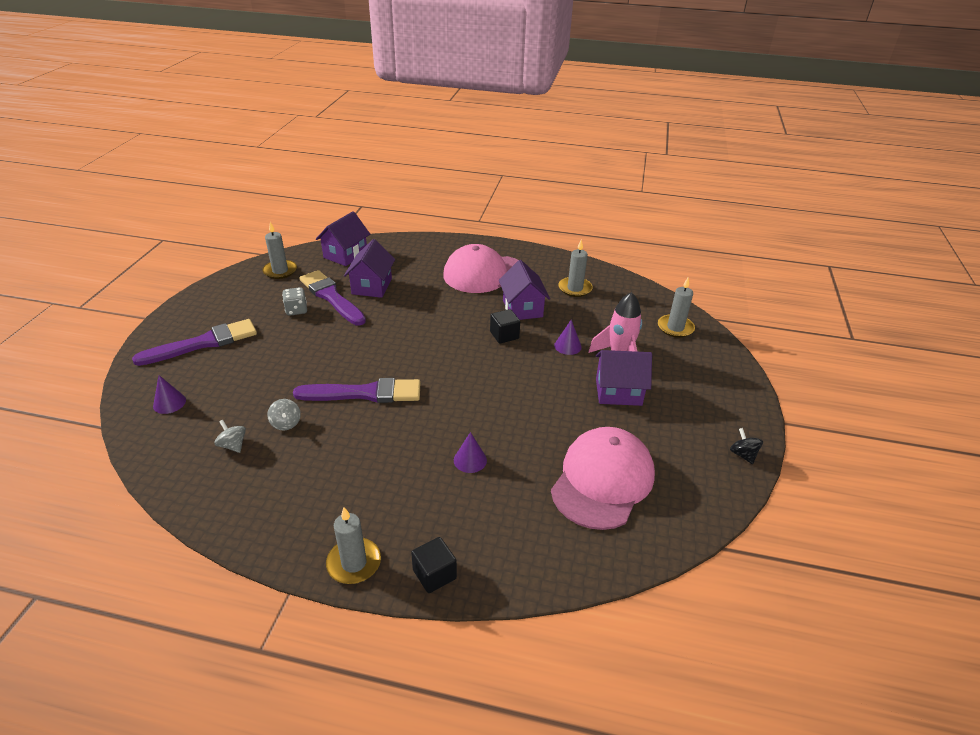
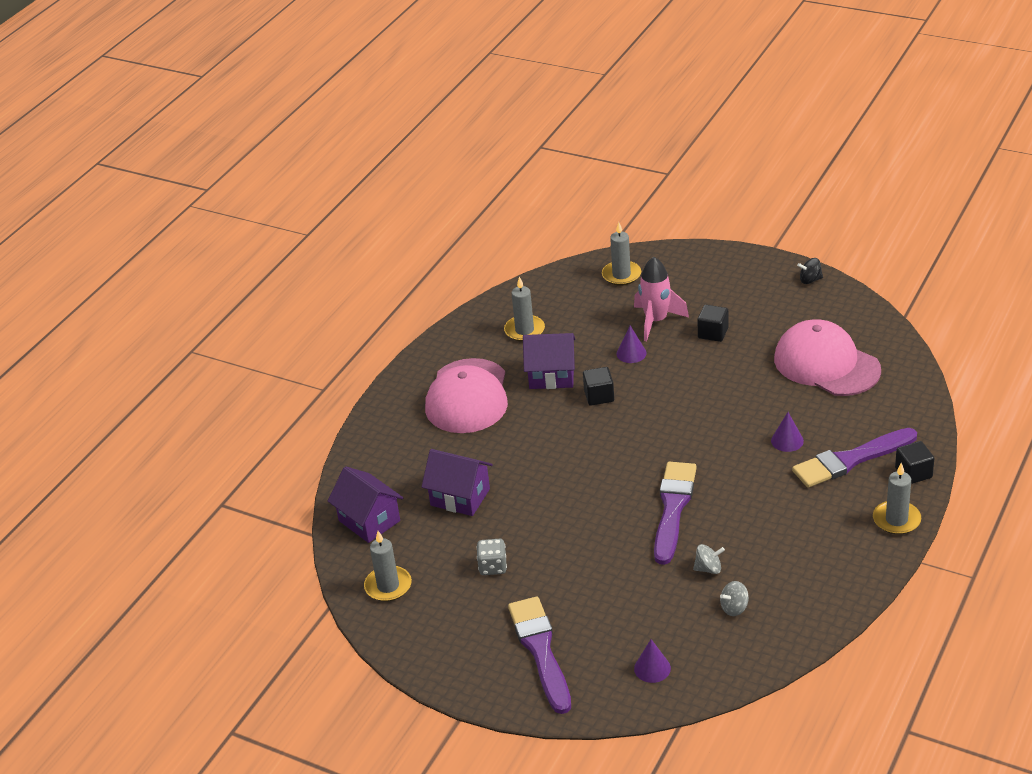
camera: 70 degrees left, 0 degrees up
(331, 297) = (472, 535): purple brush -> purple brush (850, 460)
(618, 392) = (713, 333): purple house -> black cube

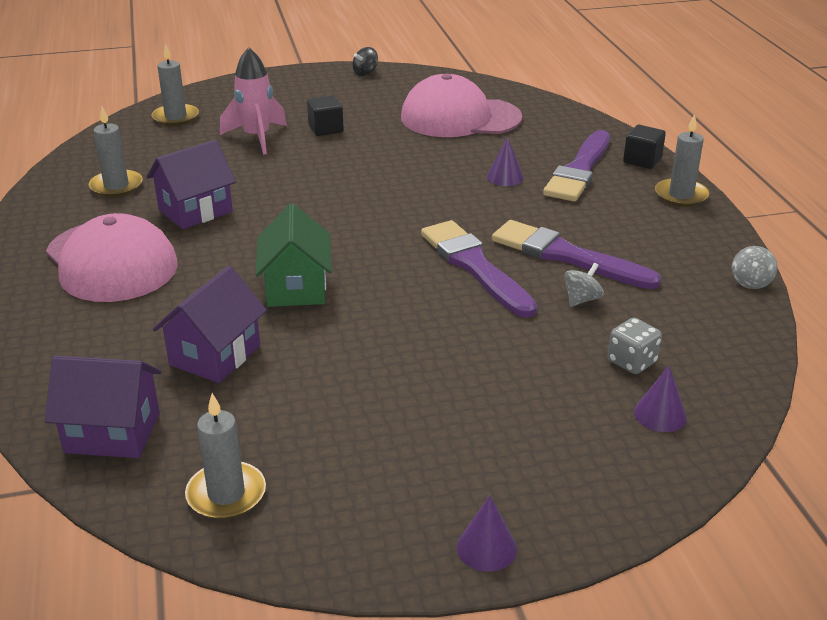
camera: 45 degrees left, 5 degrees down
(460, 497) = (215, 355): purple house -> purple house turned 45 degrees counterclockwise
(493, 567) = (345, 405): grey dice -> grey dice (632, 362)
(540, 650) = (517, 463): purple brush -> purple brush (566, 256)
(549, 470) = (296, 288): none -> green house
(599, 396) = (271, 208): black cube -> none
(631, 353) = (262, 167): purple cone -> purple cone (486, 548)
(734, 608) = (655, 320): grey spinning top -> grey spinning top (751, 282)

